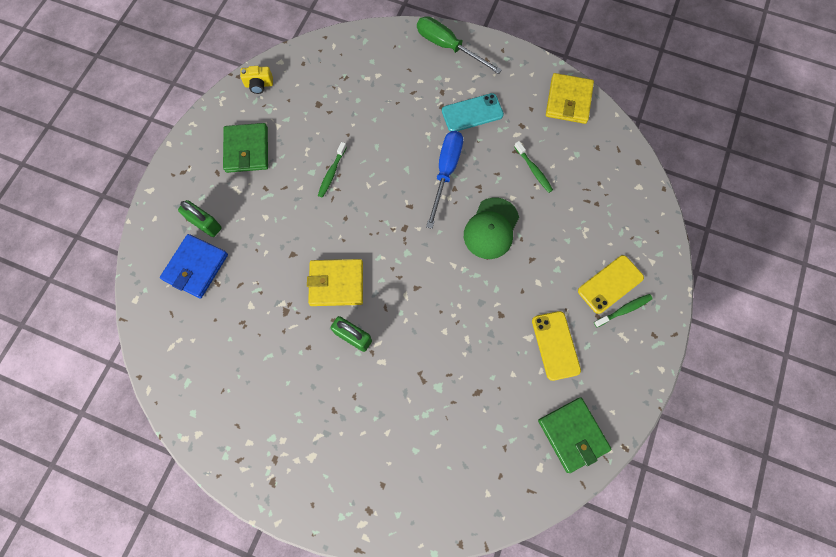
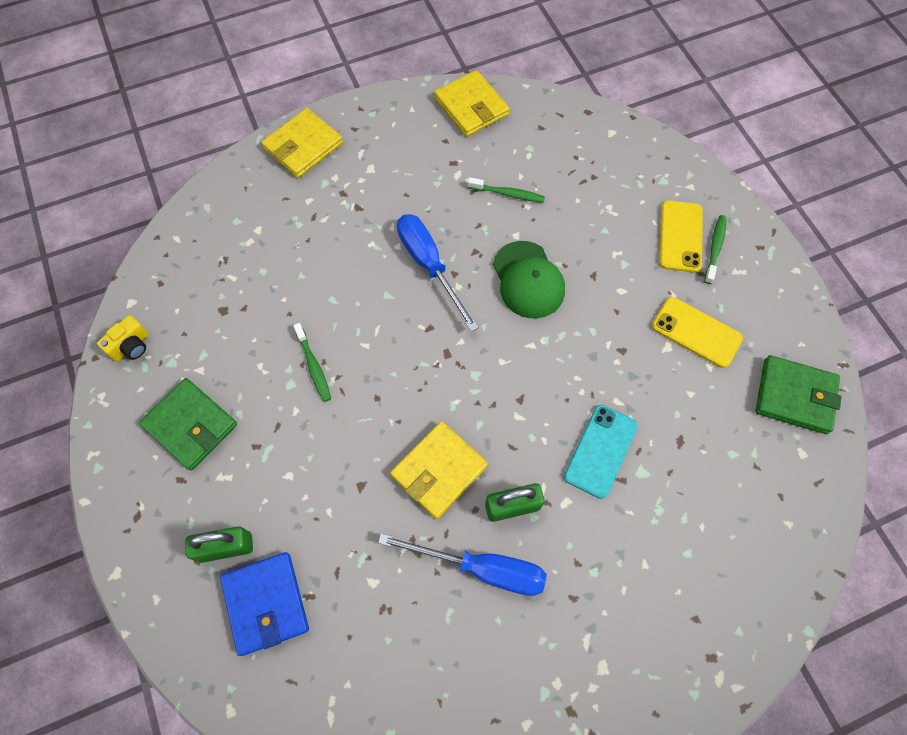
camera: 45 degrees left, 5 degrees down
(306, 350) = (481, 568): none -> blue screwdriver
(448, 47) = (303, 146): green screwdriver -> yellow wallet
(472, 113) = (394, 189): turquoise phone -> turquoise phone (600, 451)

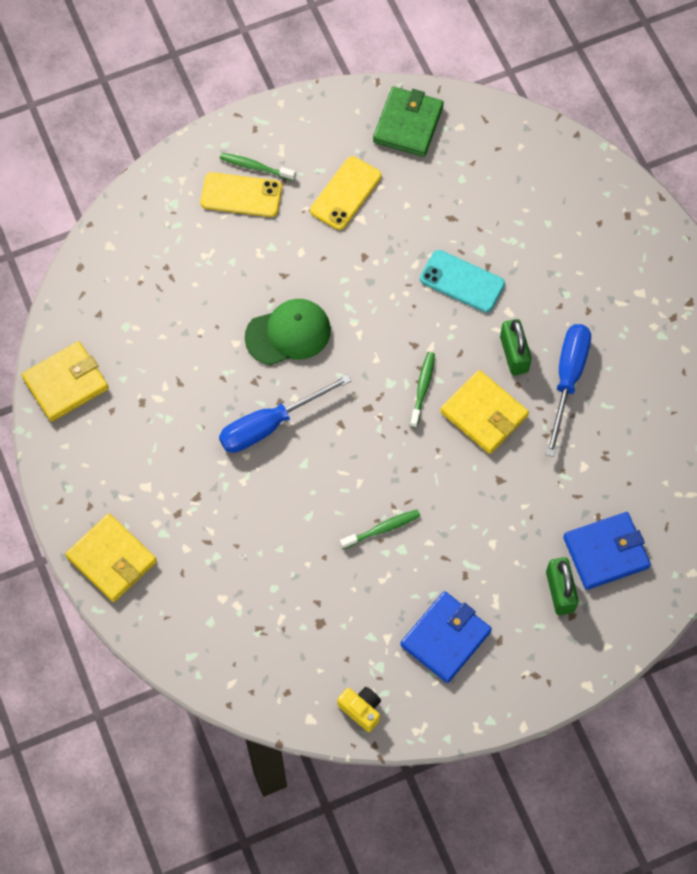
camera: 90 degrees left, 0 degrees up
(190, 425) = (445, 638): green wallet -> blue wallet
(508, 194) = (185, 349): green toothbrush -> green toothbrush (422, 388)

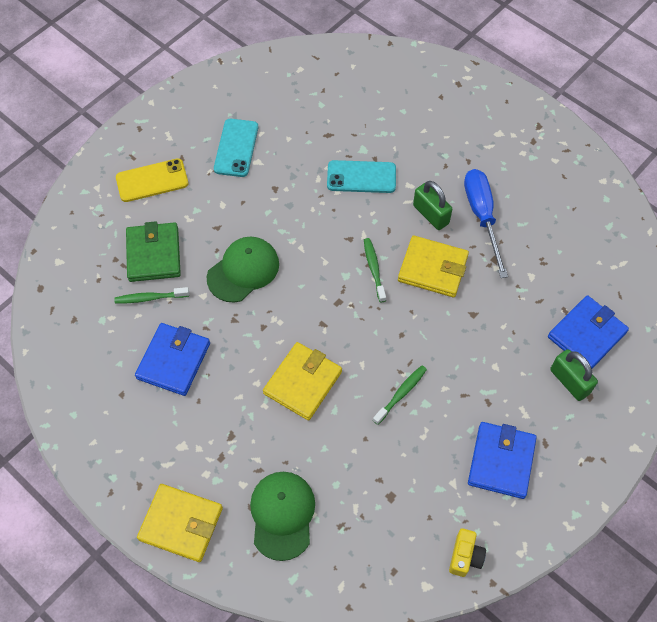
camera: 25 degrees left, 5 degrees down
(66, 383) = (70, 388): yellow wallet -> yellow wallet (303, 382)
(176, 398) = (174, 361): none -> blue wallet
(209, 594) = (282, 515): none -> green cap
(255, 167) = (153, 156): green toothbrush -> green toothbrush (150, 298)
(270, 424) = (264, 349): blue screwdriver -> none
(345, 193) = (236, 148): yellow phone -> turquoise phone
(361, 710) = (465, 556): yellow camera -> yellow camera turned 90 degrees clockwise
(408, 124) = (259, 81): green wallet -> green wallet (154, 254)

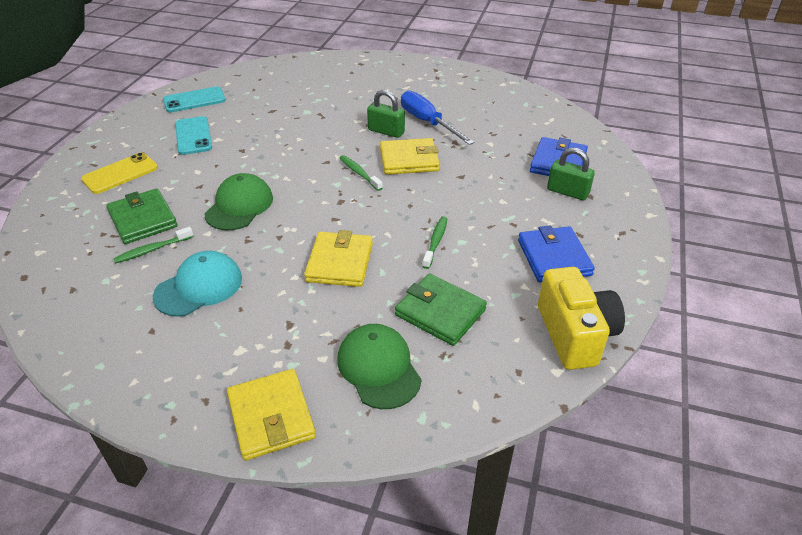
camera: 25 degrees left, 20 degrees down
(174, 361) = (199, 287): blue wallet -> turquoise cap
(181, 524) = (271, 417): yellow wallet -> yellow wallet turned 75 degrees clockwise
(361, 177) = (314, 126): turquoise phone -> turquoise phone (194, 100)
(362, 479) = (440, 312): none -> green wallet
(465, 556) = (575, 334): yellow camera -> yellow camera, size x2.02

